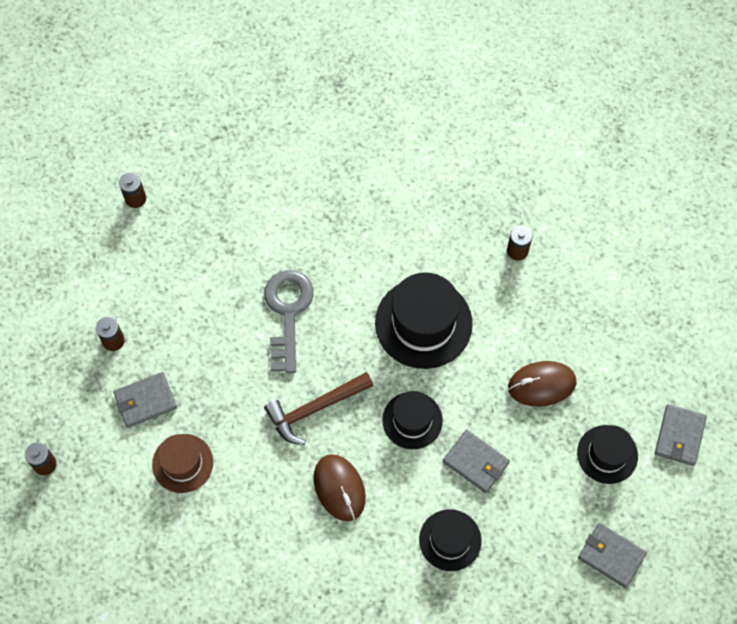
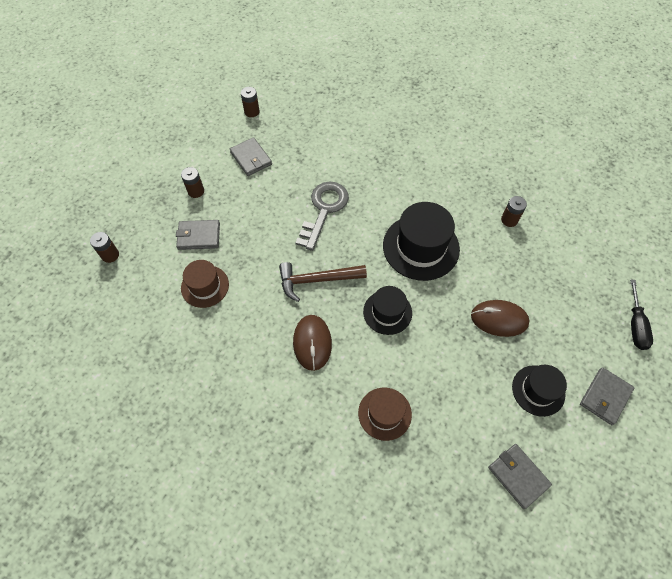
camera: 20 degrees right, 5 degrees down
(450, 540) = (384, 413): black hat -> brown hat
(476, 462) = (426, 360): grey wallet -> grey wallet (251, 158)
(693, 340) = (635, 325): none -> black screwdriver

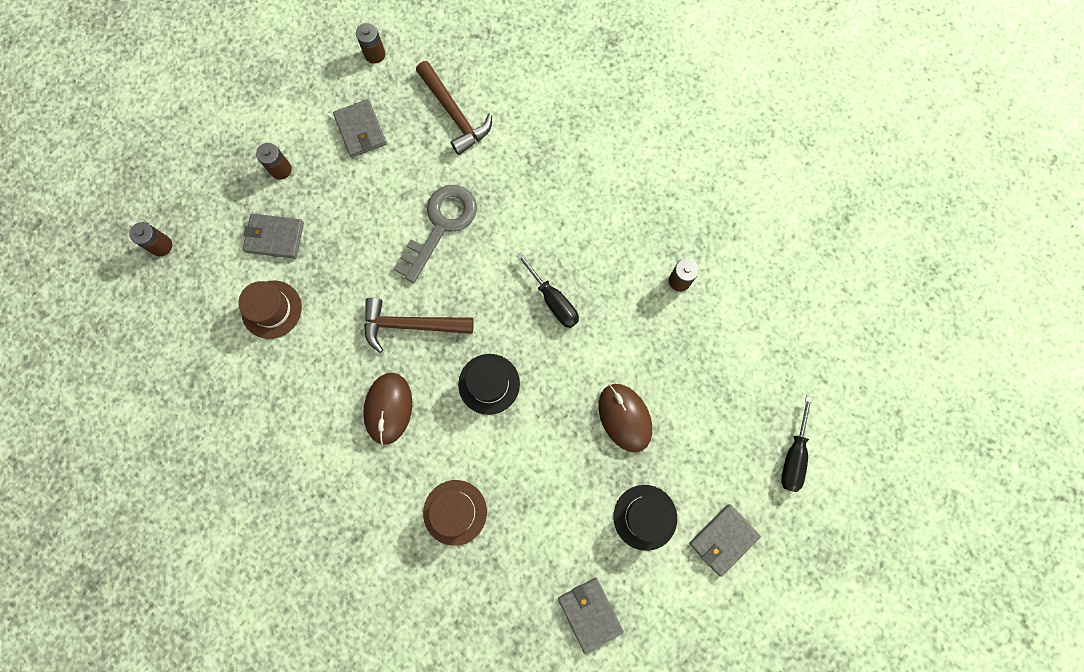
camera: 10 degrees right, 15 degrees up
(317, 139) = (454, 114): none -> brown hammer
(421, 247) = (553, 301): black hat -> black screwdriver
(499, 319) = (625, 417): brown mouse -> brown mouse turned 45 degrees clockwise

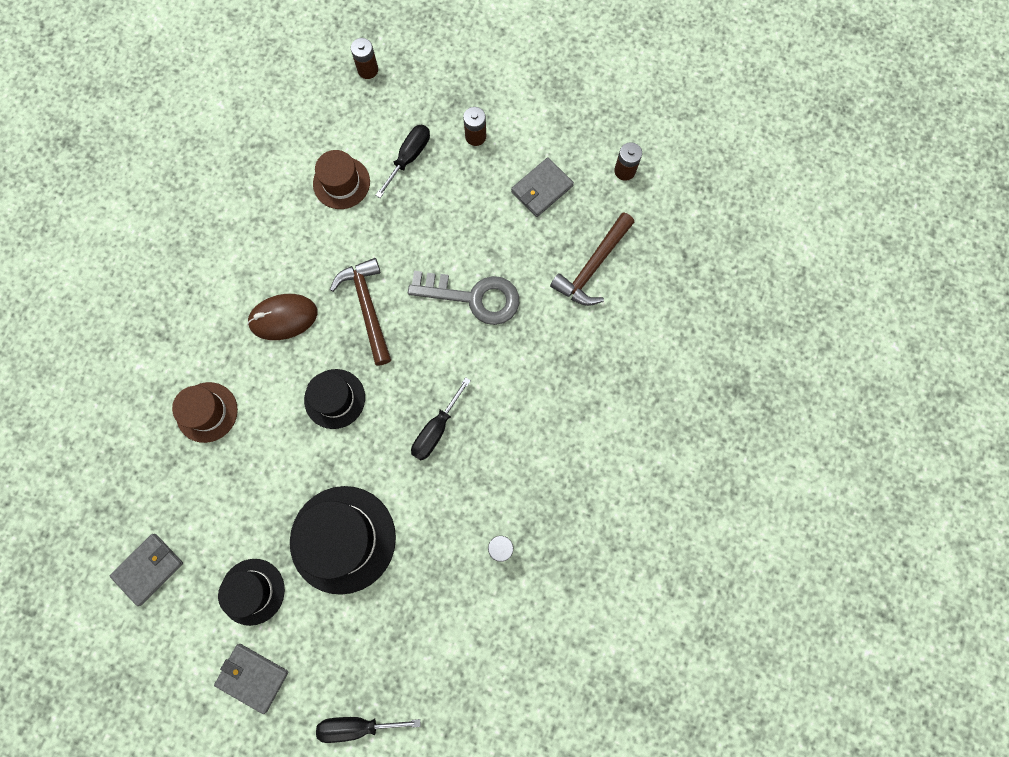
camera: 70 degrees right, 0 degrees up
(274, 237) = (409, 158): grey wallet -> black screwdriver
(625, 417) = (343, 539): brown mouse -> black hat

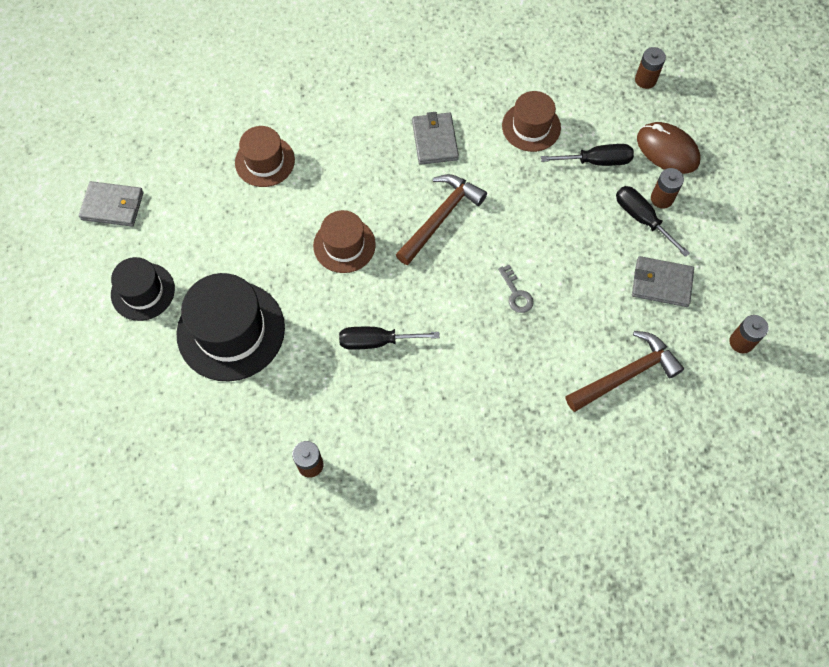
camera: 55 degrees right, 10 degrees down
(252, 677) = (74, 338): grey wallet -> grey wallet (435, 140)
(283, 317) = (383, 162): brown mouse -> brown mouse (667, 150)
(334, 398) = (344, 245): black hat -> brown hat
(357, 725) = (83, 446): black screwdriver -> black screwdriver (642, 218)
(473, 297) = (516, 293): grey key -> grey key, size x0.45
(592, 267) = (626, 374): brown hammer -> brown hammer turned 150 degrees clockwise

